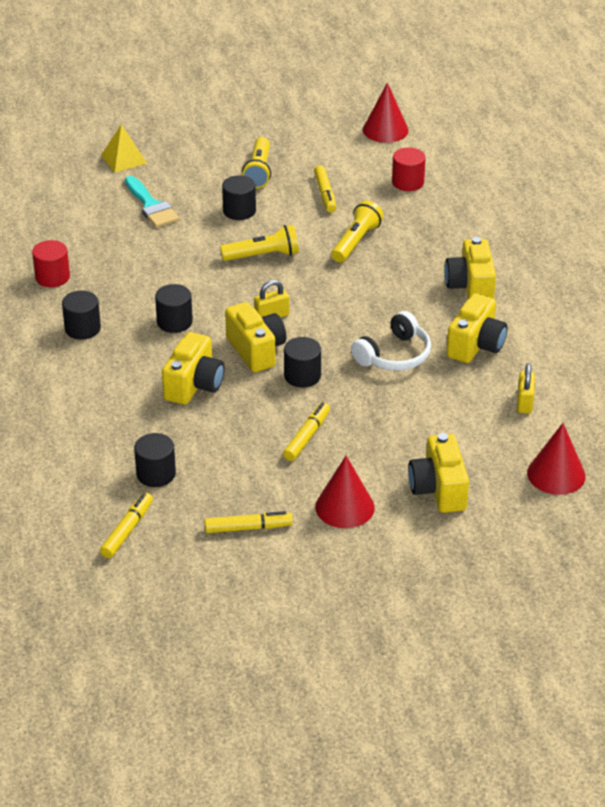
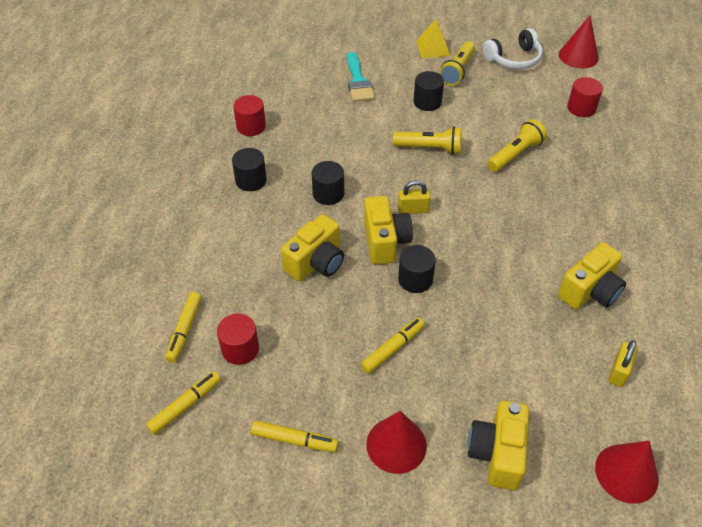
camera: 20 degrees right, 10 degrees up
(124, 159) = (355, 36): yellow pyramid -> yellow pyramid (433, 48)
(156, 474) = (240, 349): black cylinder -> red cylinder
(325, 194) = (505, 103): yellow marker -> yellow marker (185, 330)
(394, 355) = (508, 281): white headphones -> white headphones (514, 59)
(470, 287) = (604, 226): yellow camera -> none

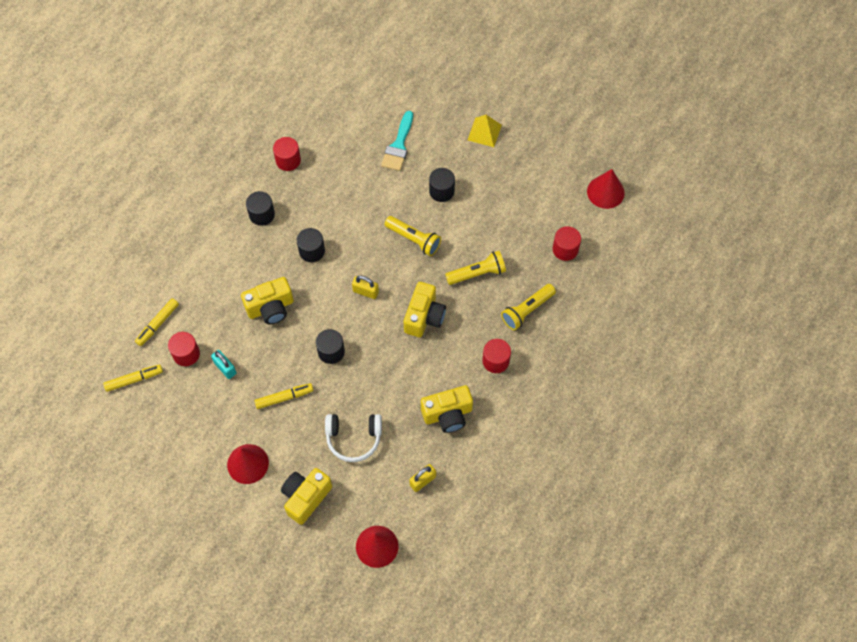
camera: 25 degrees right, 15 degrees up
(294, 440) = (188, 432): yellow marker -> none
(299, 345) = (225, 368): none -> turquoise padlock
(385, 241) = (329, 311): yellow camera -> yellow camera (424, 317)
(457, 70) = (489, 166): yellow flashlight -> yellow flashlight (527, 310)
(514, 59) = (546, 172): white headphones -> white headphones (353, 438)
(596, 221) = (495, 361): none -> red cylinder

